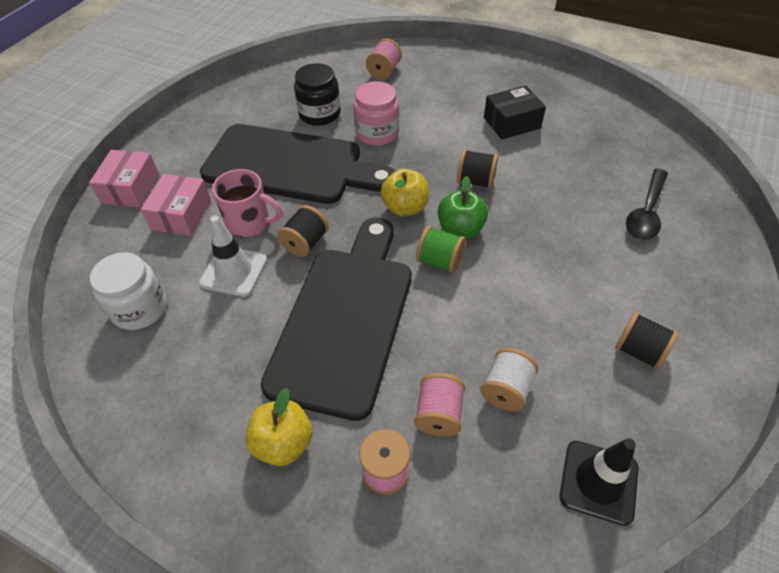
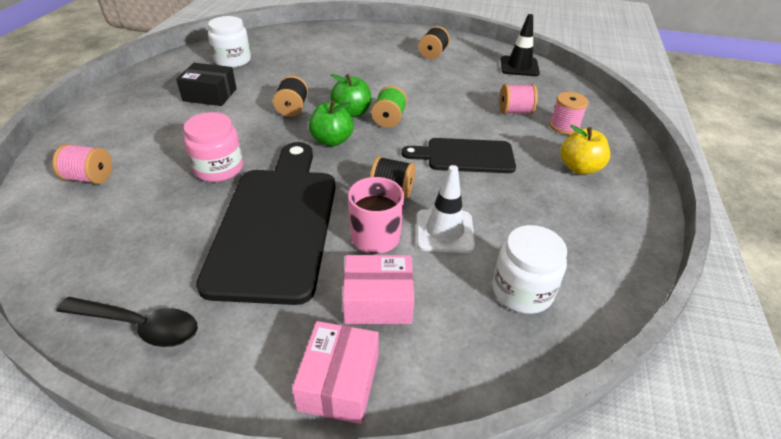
camera: 105 degrees left, 10 degrees down
(131, 189) = (339, 382): pink box -> pink box turned 75 degrees counterclockwise
(319, 114) = (174, 218): black jar -> none
(345, 320) = (465, 156): black cutting board -> black cutting board, size x0.57
(405, 207) = (332, 140): yellow apple -> green apple
(506, 389) = (483, 91): white spool -> none
(511, 123) = (210, 95): black box -> black box turned 45 degrees counterclockwise
(596, 136) = (232, 60): none -> white jar
(646, 212) = (317, 47): black spoon -> black spoon (139, 326)

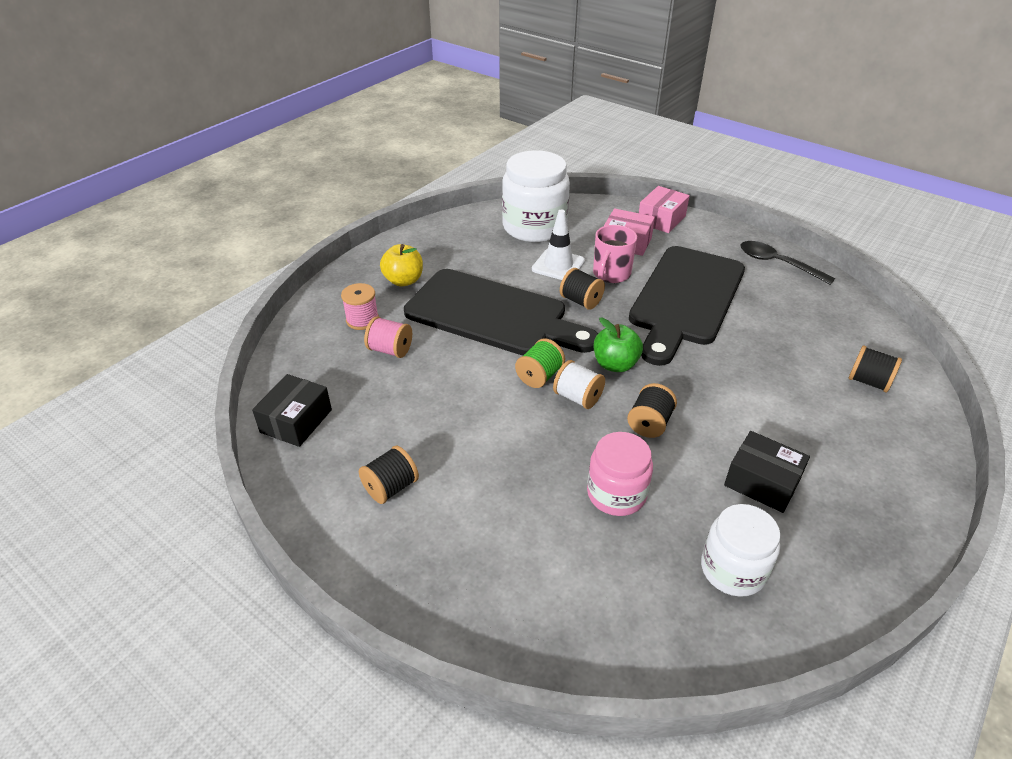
camera: 155 degrees left, 0 degrees up
(90, 178) = (868, 382): pink spool -> black spool
(219, 168) = (738, 360): pink jar -> pink jar (616, 494)
(351, 113) = (577, 397): green apple -> white spool
(465, 156) = (492, 315): black cutting board -> black cutting board, size x1.75
(519, 66) = (296, 421): black traffic cone -> black box
(522, 291) = (534, 227): white jar -> white jar, size x1.62

